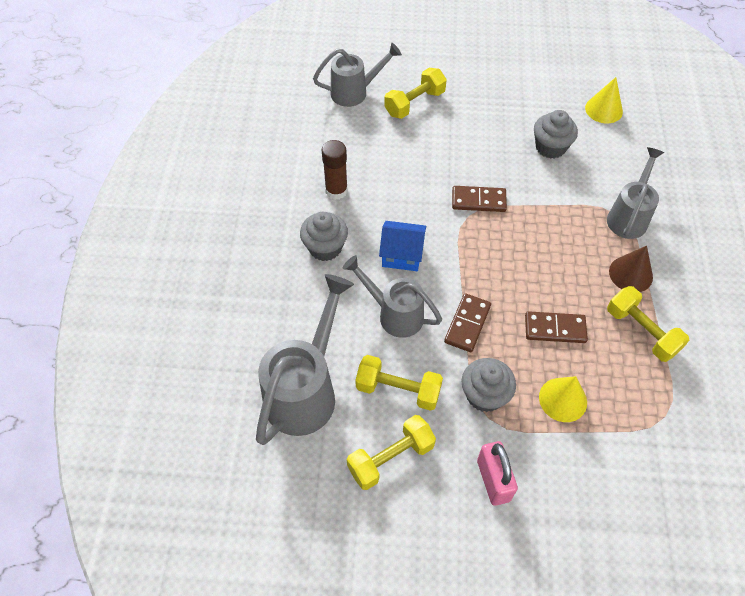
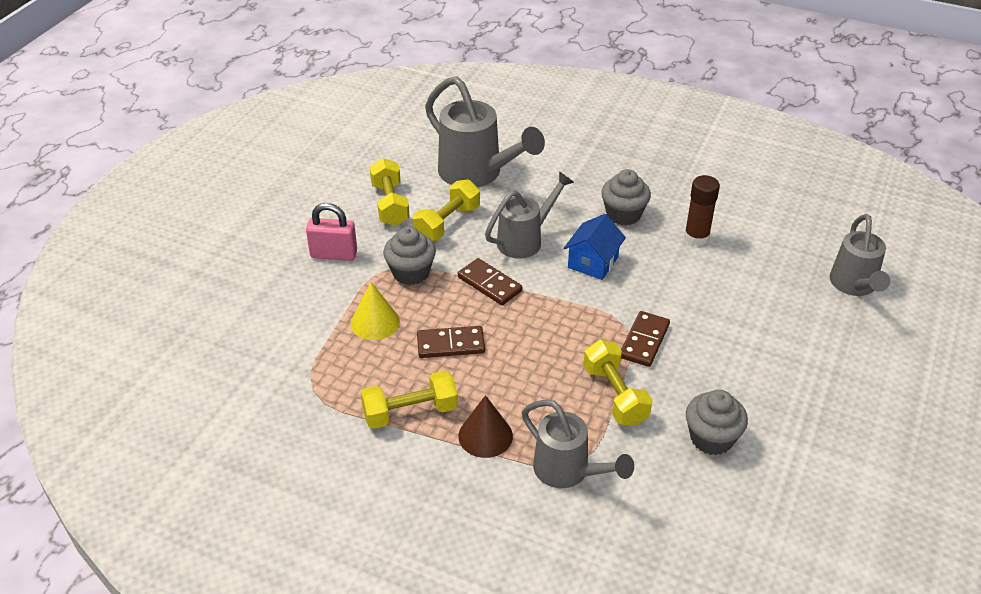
camera: 110 degrees right, 15 degrees down
(414, 103) = (824, 332): yellow dumbbell -> yellow dumbbell (615, 395)
(555, 329) = (450, 344): brown domino -> brown domino turned 60 degrees clockwise
(603, 109) = (772, 530): yellow cone -> none

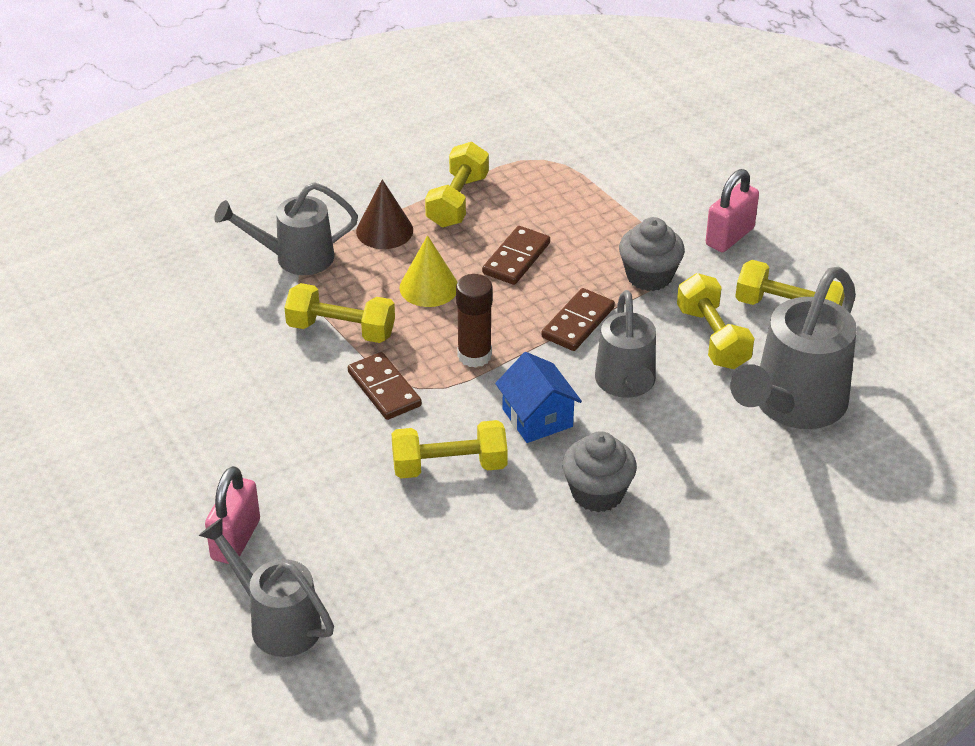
camera: 125 degrees right, 0 degrees up
(375, 322) = (596, 225): yellow cone -> yellow cone (429, 287)
(477, 174) = (793, 406): grey watering can -> grey watering can turned 45 degrees counterclockwise
(489, 284) = (578, 323): brown domino -> brown domino turned 45 degrees counterclockwise
(671, 278) = (449, 466): none -> yellow dumbbell
(696, 237) = (495, 534): brown glue stick -> brown glue stick (474, 355)
(711, 438) = (226, 362): grey cupcake -> none
(831, 336) = (235, 540): none -> pink padlock

